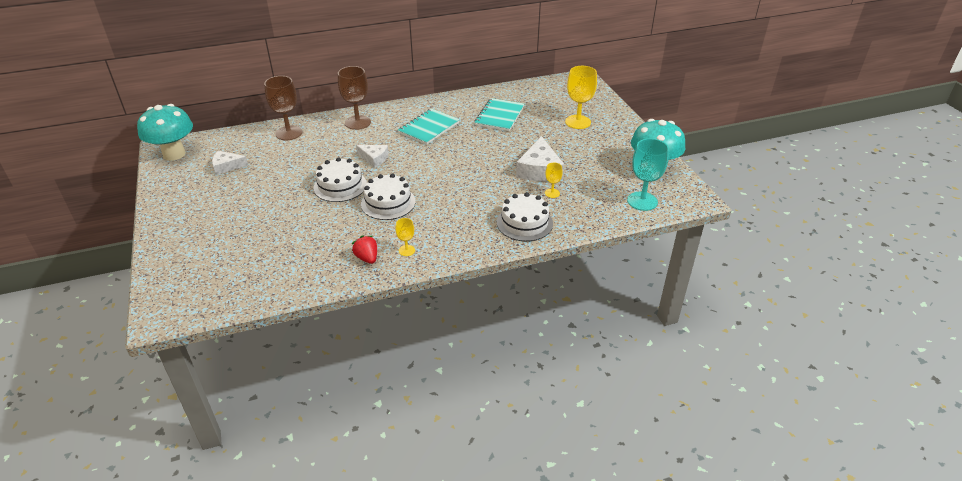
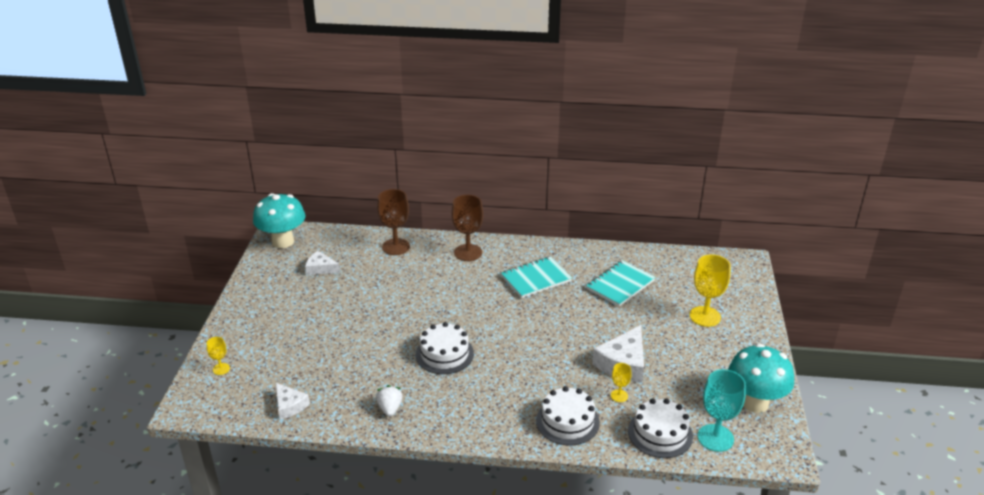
camera: 25 degrees right, 5 degrees down
(340, 186) = (410, 321): white cake -> white cake (660, 433)
(367, 258) = (390, 408): red strawberry -> white strawberry
(374, 158) = (460, 299): white cheese -> white cheese (289, 405)
(406, 250) = (431, 413): yellow goblet -> yellow goblet (221, 369)

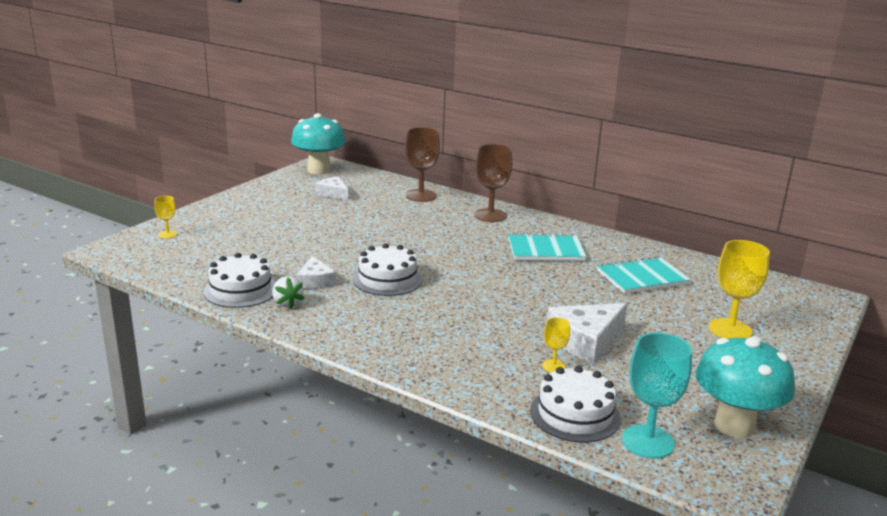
camera: 25 degrees right, 10 degrees down
(289, 405) = (196, 274): white cheese -> white cheese (315, 281)
(390, 408) = (287, 303): white strawberry -> white strawberry turned 135 degrees clockwise
(567, 421) = (468, 369): white cake -> white cake (240, 290)

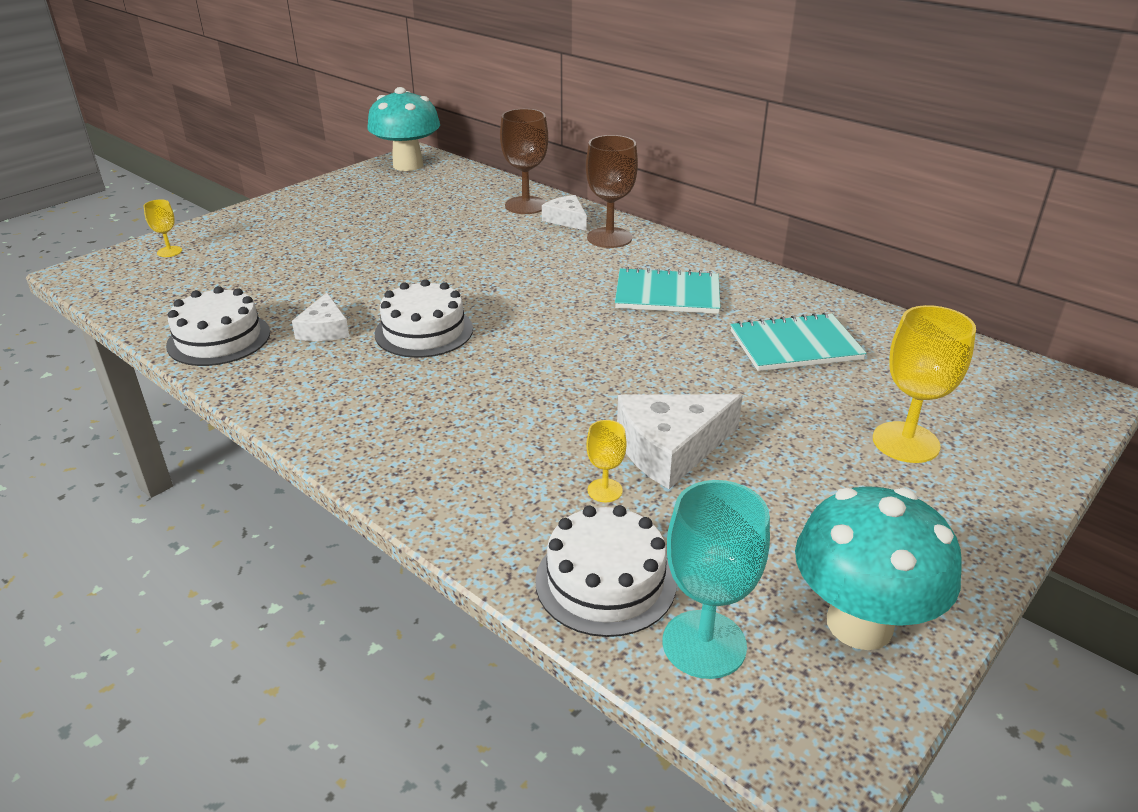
camera: 10 degrees right, 10 degrees up
(287, 303) = (270, 362): white strawberry -> none
(333, 193) = (410, 199): white cheese -> white cheese (566, 220)

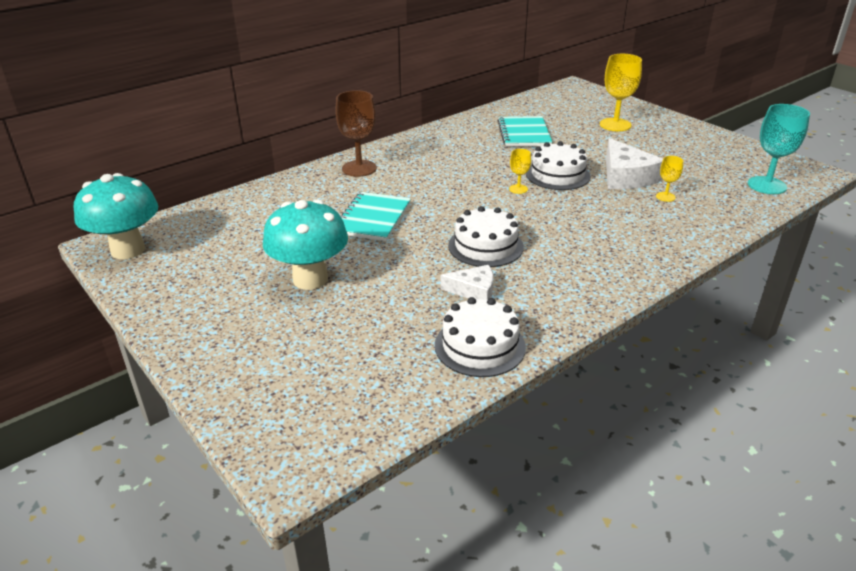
camera: 80 degrees left, 0 degrees up
(169, 251) = (268, 403): yellow goblet -> yellow goblet (518, 189)
(526, 205) = (277, 195): brown goblet -> none
(566, 220) = (317, 181): white cheese -> none
(605, 581) = (735, 203): white cake -> white cake (557, 175)
(667, 294) = (454, 159): turquoise notebook -> turquoise notebook (373, 218)
(859, 624) = (742, 154): turquoise mushroom -> turquoise mushroom (310, 279)

